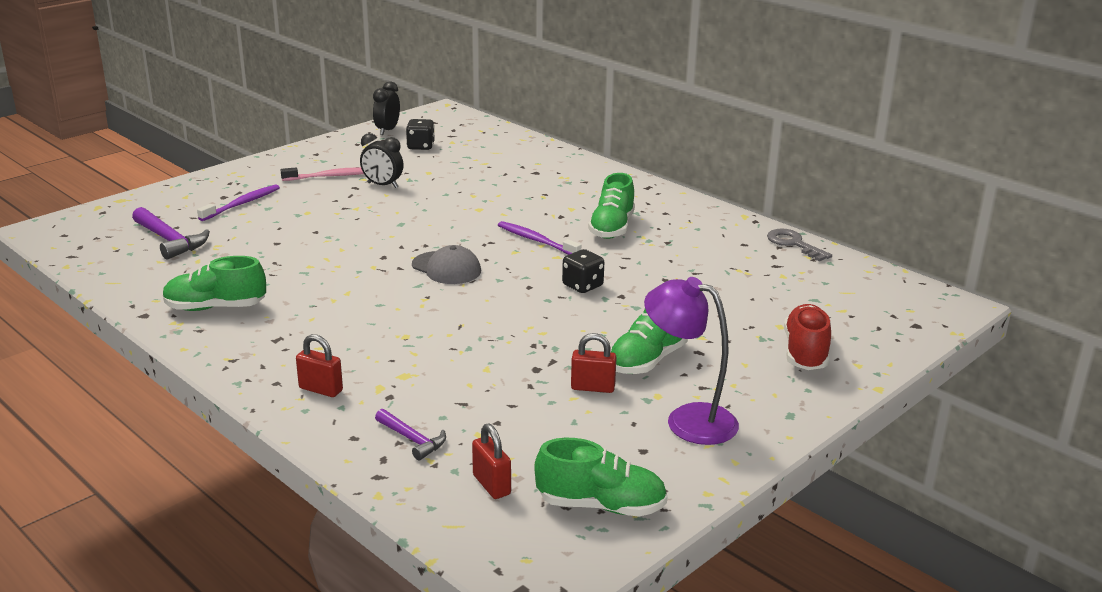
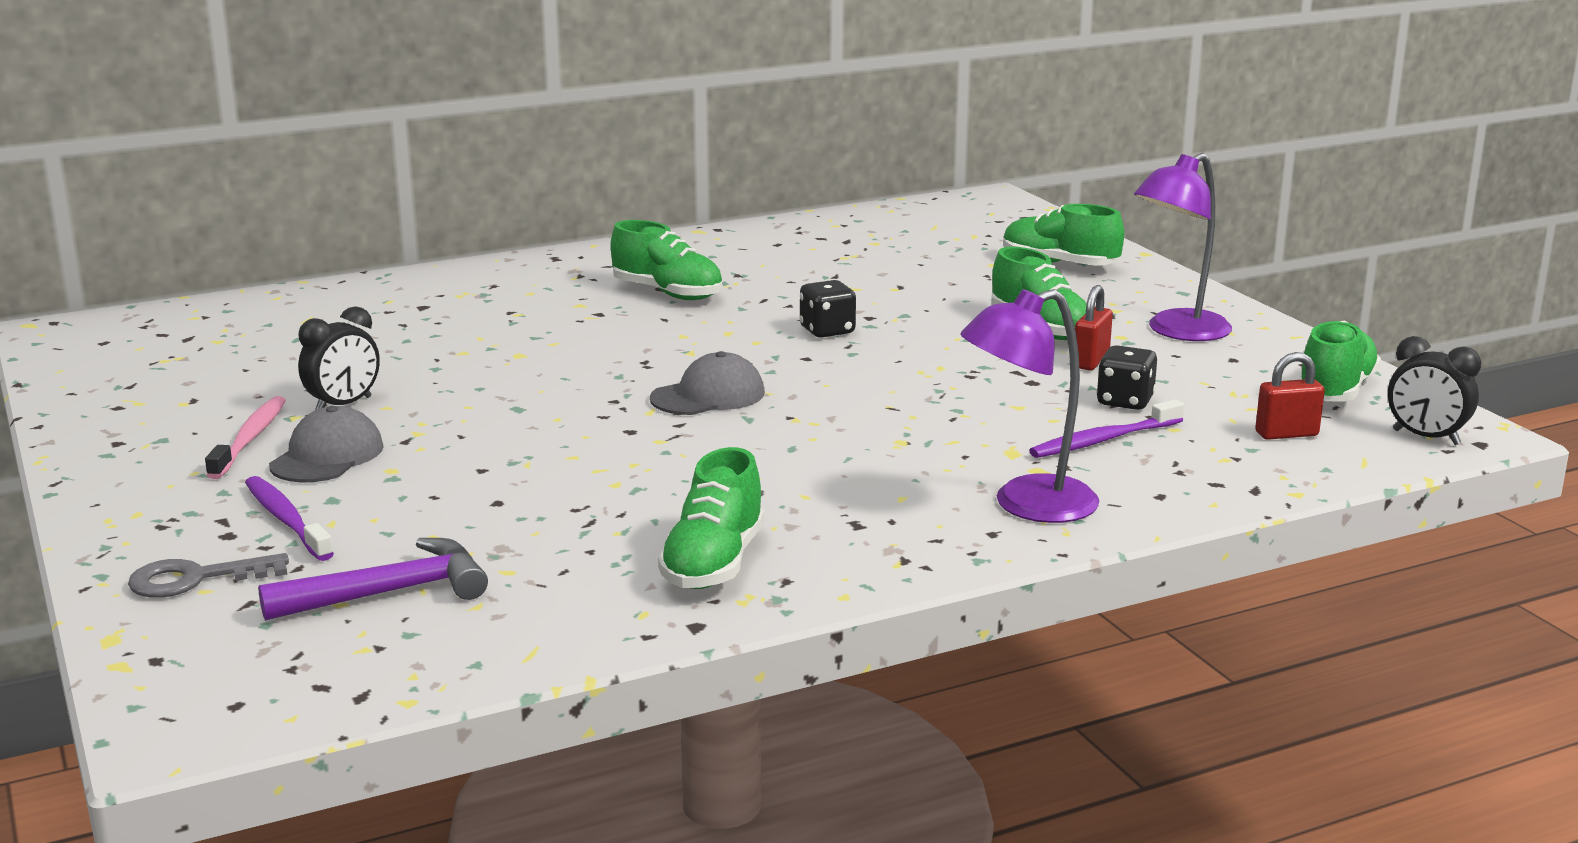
camera: 70 degrees left, 5 degrees down
(317, 196) = (327, 456): none -> grey cap
(321, 389) = (1026, 505): red padlock -> purple lamp
(387, 130) = (87, 378): black clock -> black clock (1426, 437)
(412, 440) = (1177, 463): purple hammer -> none
(421, 146) = (206, 363): black dice -> black dice (1125, 401)
(536, 240) = (666, 336): purple toothbrush -> purple toothbrush (1103, 440)
(794, 244) = (798, 224): grey key -> grey key (196, 579)
(805, 352) = (1059, 265): red shoe -> green shoe

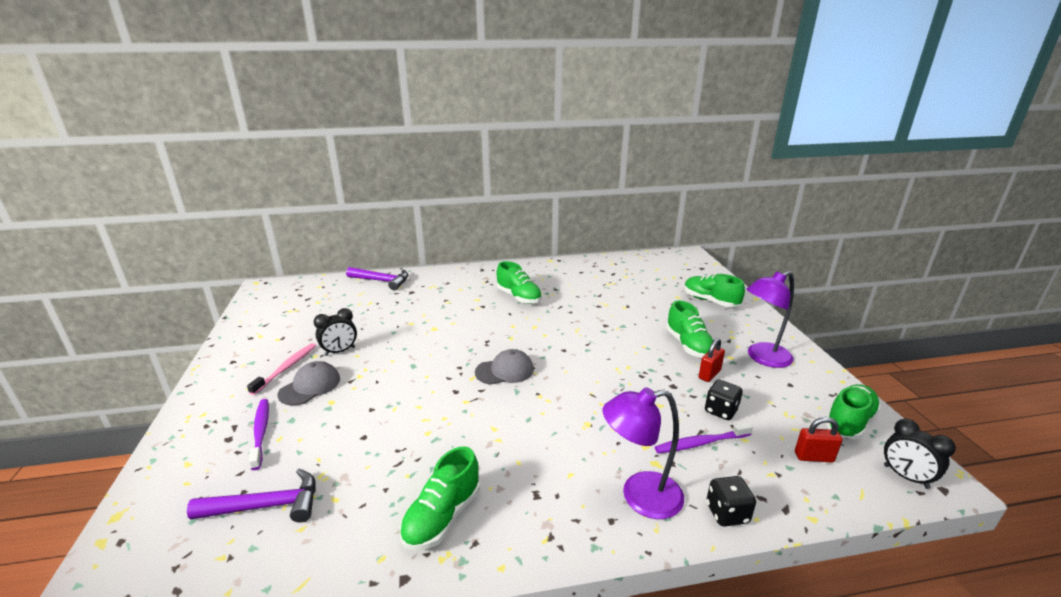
camera: 15 degrees right, 5 degrees up
(196, 579) = (189, 472): grey key -> none
(338, 295) = (382, 281): none -> purple hammer
(827, 331) = (581, 332): black dice -> black dice (727, 513)

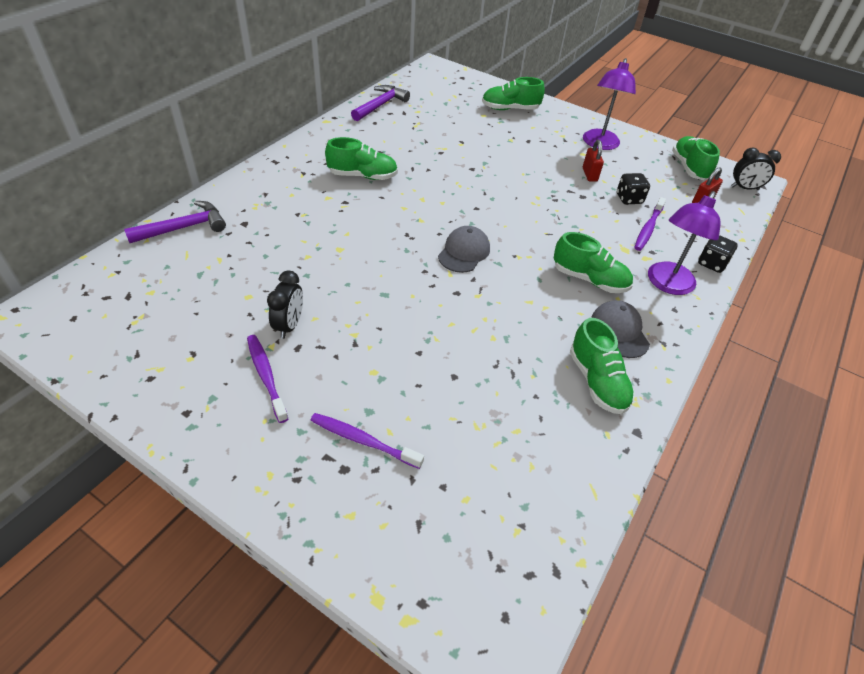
camera: 50 degrees left, 20 degrees up
(267, 506) = (481, 477): purple hammer -> purple hammer (380, 105)
(286, 368) = (266, 376): pink toothbrush -> purple toothbrush
(310, 386) = (327, 374): grey cap -> grey cap (619, 331)
(688, 345) = (548, 157): green shoe -> green shoe (589, 279)

